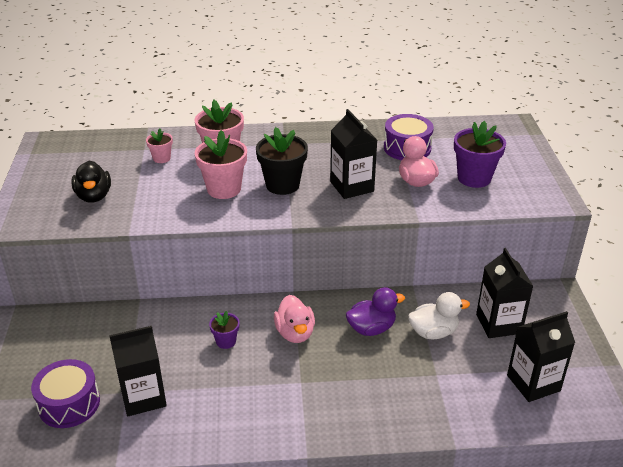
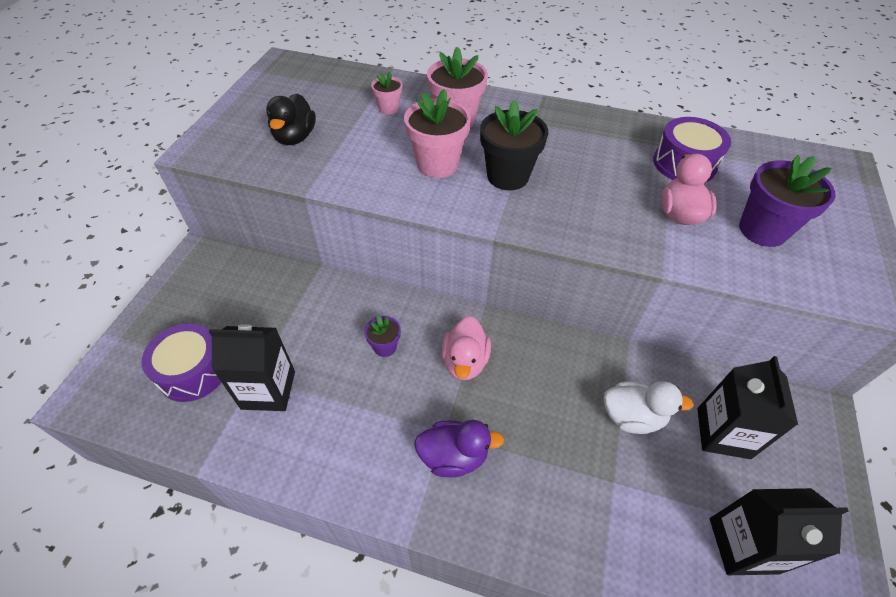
camera: 20 degrees right, 15 degrees up
(352, 186) = (592, 200): black carton -> none
(371, 328) = (556, 385): purple duck -> purple duck (453, 456)

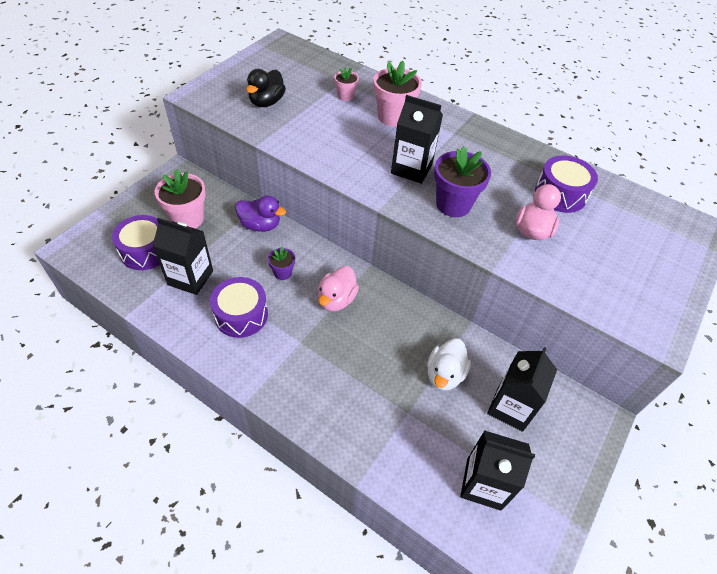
camera: 15 degrees right, 0 degrees up
(355, 420) = (241, 315): none -> purple drum
(437, 164) = (362, 147): pink flower pot -> pink flower pot (188, 219)
(453, 456) = (299, 359): purple duck -> purple duck (260, 225)
(507, 176) = (411, 169): black flower pot -> black carton
(632, 416) = (444, 374): white duck -> white duck turned 90 degrees clockwise
(762, 230) = (594, 260): purple flower pot -> purple flower pot (453, 204)

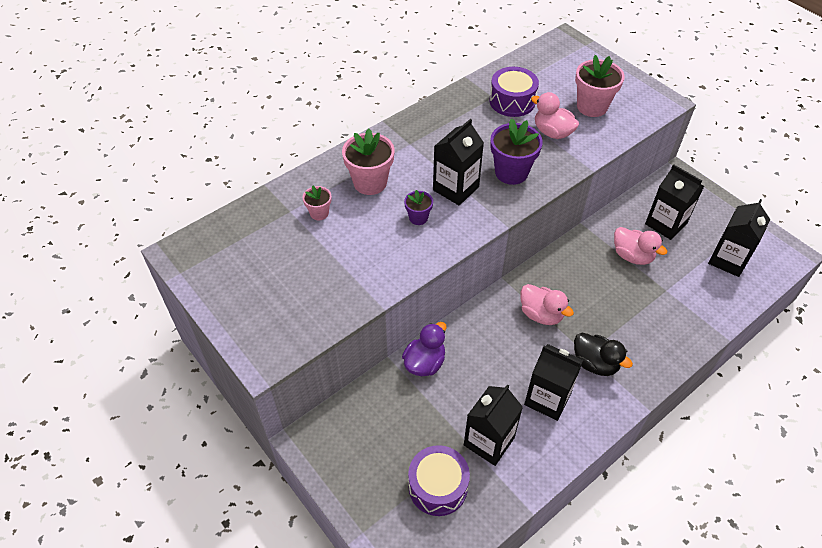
camera: 70 degrees left, 0 degrees up
(188, 219) = (396, 436): pink flower pot -> pink flower pot (592, 107)
(241, 315) = (547, 398): purple drum -> black carton
(266, 102) = (305, 287): black duck -> black duck (595, 363)
(282, 273) = (498, 353): purple flower pot -> purple flower pot (418, 218)
(444, 374) = (632, 256): white duck -> pink duck

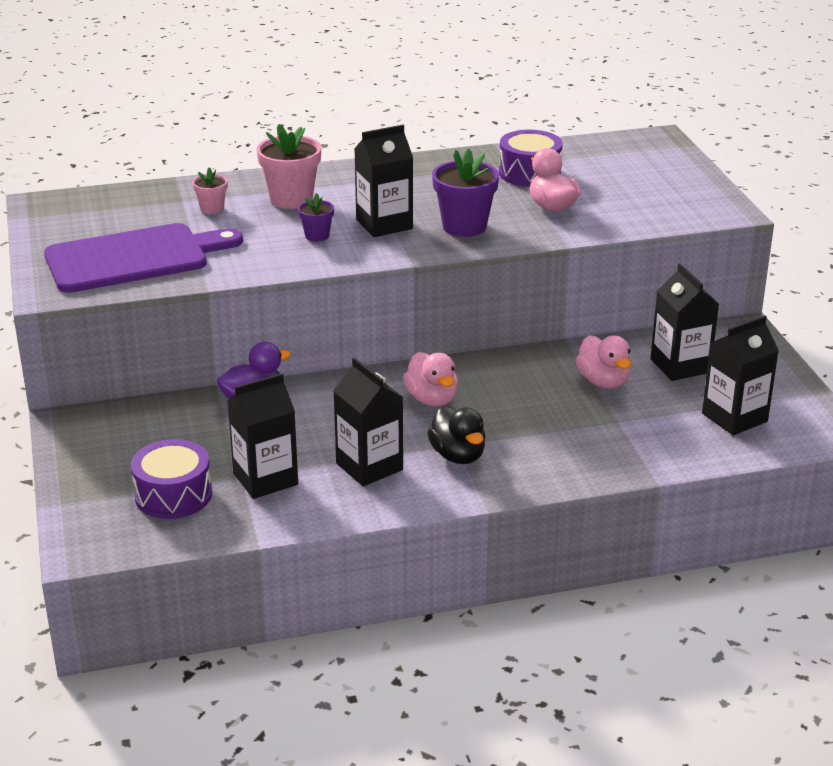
camera: 25 degrees right, 20 degrees down
(301, 292) = (134, 258): none -> purple cutting board
(592, 107) = (627, 197): pink flower pot -> none

